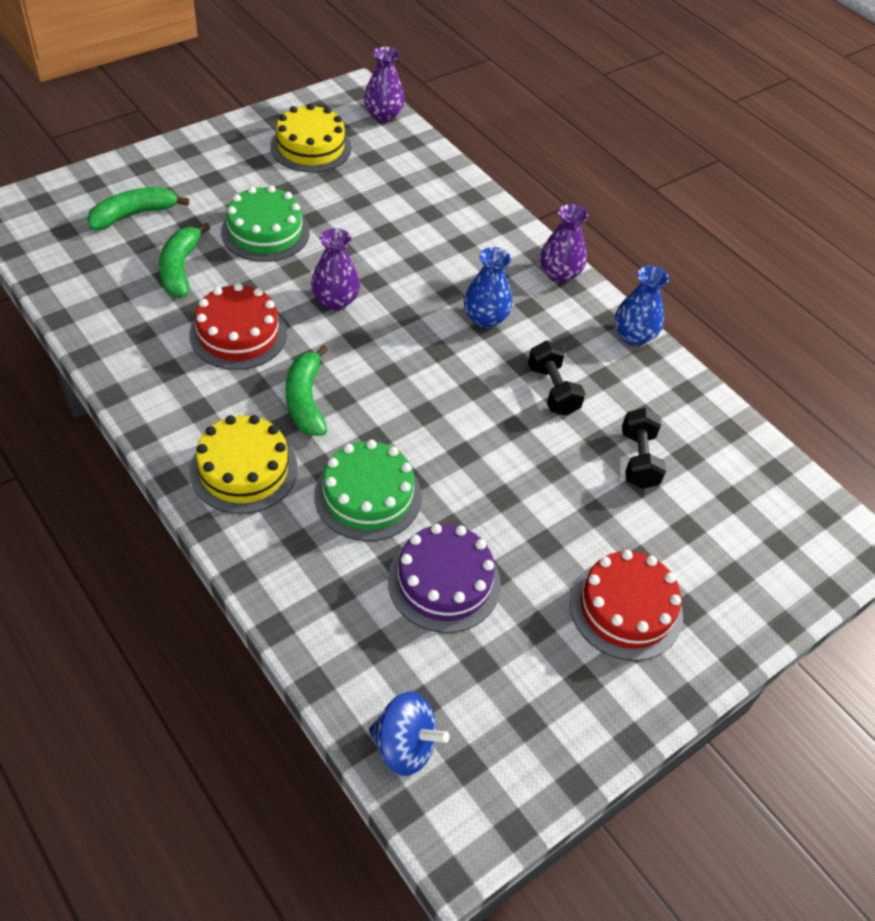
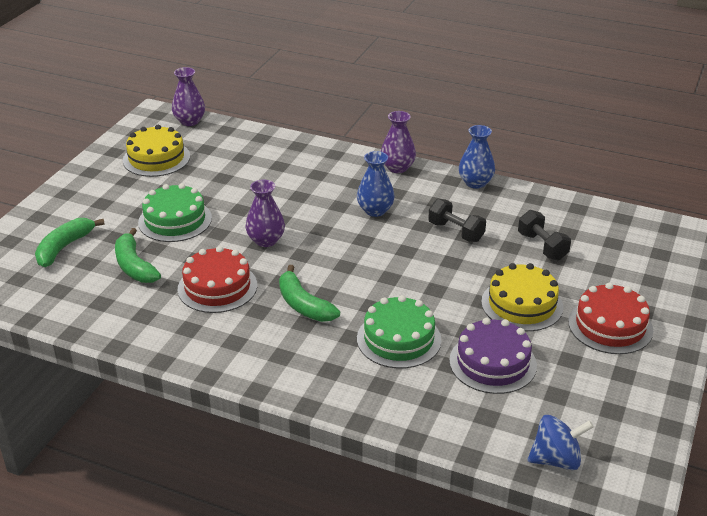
camera: 25 degrees left, 15 degrees down
(244, 470) = (302, 362): yellow cake -> yellow cake (522, 304)

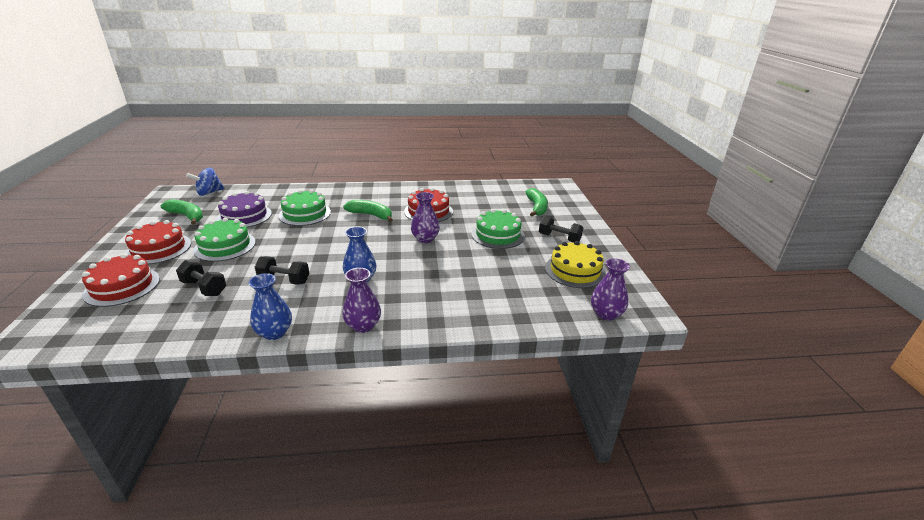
camera: 150 degrees right, 5 degrees down
(113, 195) = (559, 238): none -> black dumbbell
(134, 266) = (486, 209): green banana -> green banana (187, 216)
(522, 304) = (225, 246): yellow cake -> green cake
(634, 274) = (122, 286): none -> red cake

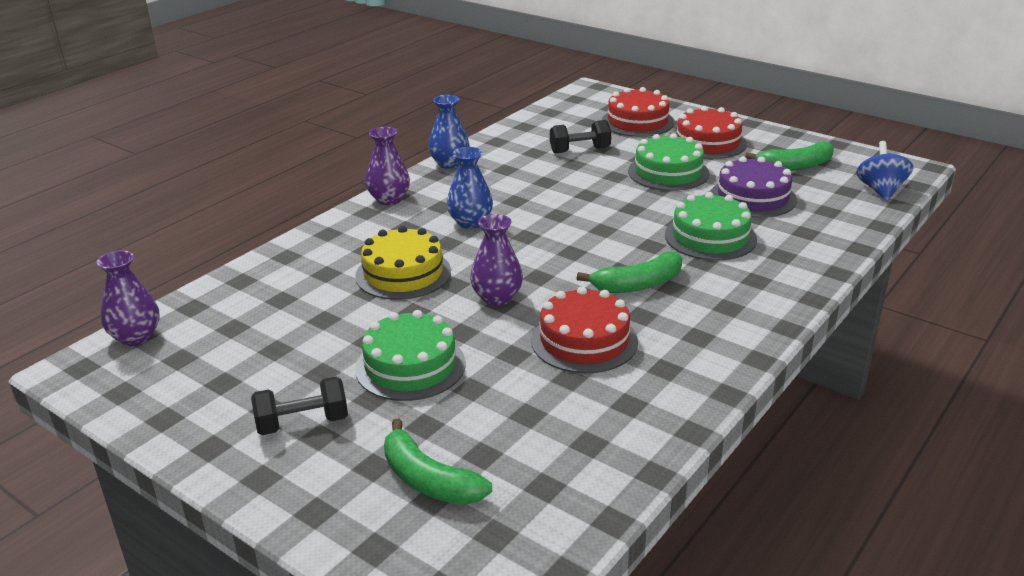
camera: 135 degrees right, 0 degrees up
(284, 280) = (535, 185): black dumbbell -> none
(575, 270) = (223, 375): yellow cake -> yellow cake (403, 273)

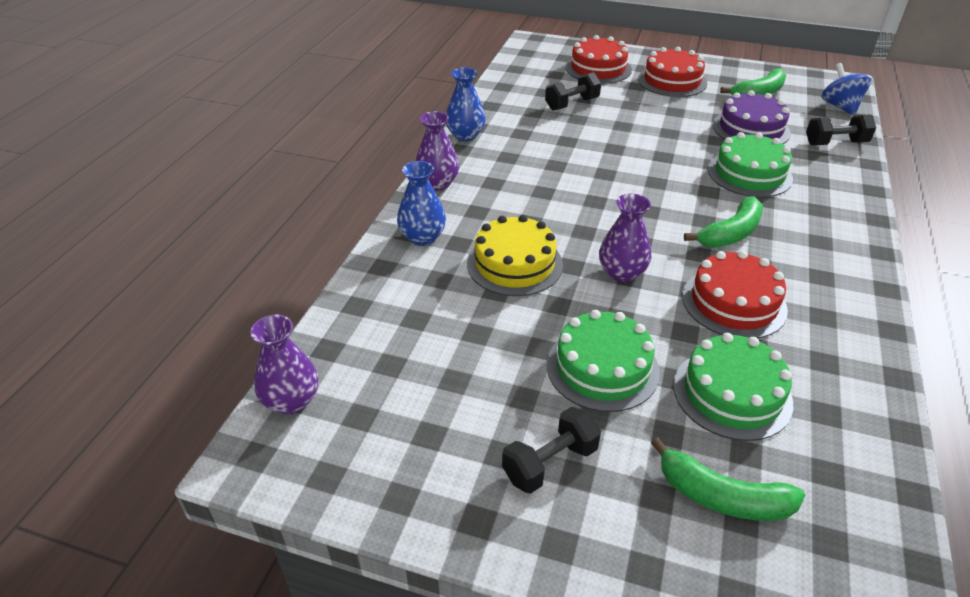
camera: 20 degrees left, 10 degrees up
(470, 222) = (534, 195): blue vase -> blue vase (422, 237)
(668, 172) = (664, 115): green cake -> green cake (732, 393)
(838, 224) = (835, 143): none -> black dumbbell

